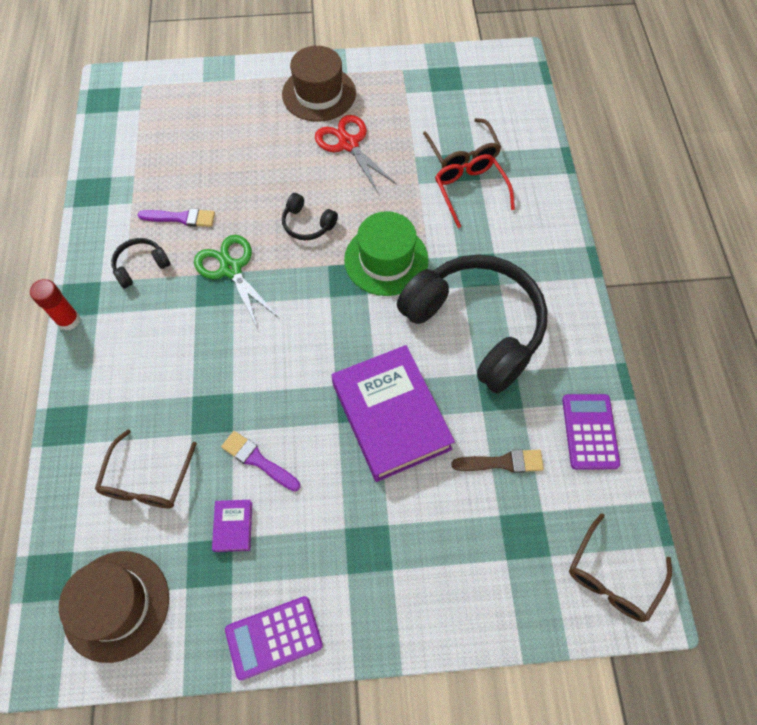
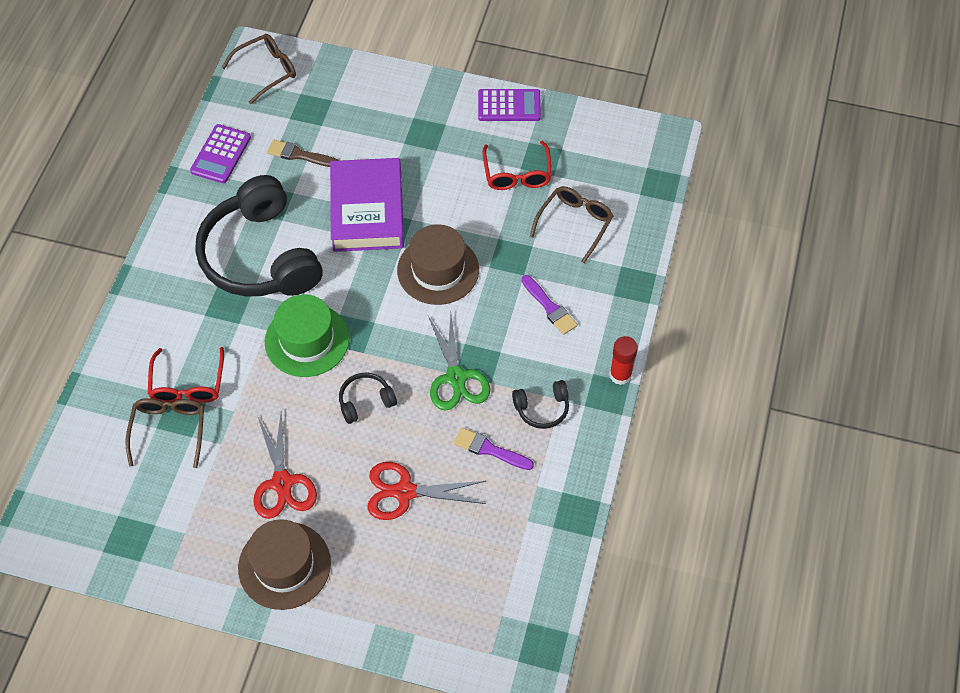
camera: 160 degrees left, 5 degrees down
(116, 605) = (613, 153): brown hat -> brown hat (438, 270)
(233, 526) = (517, 175): purple book -> red glasses
(244, 166) = (405, 492): none -> red scissors
(258, 460) = (484, 211): purple brush -> purple brush (550, 307)
(307, 224) = (365, 401): black headphones -> black headphones turned 75 degrees counterclockwise

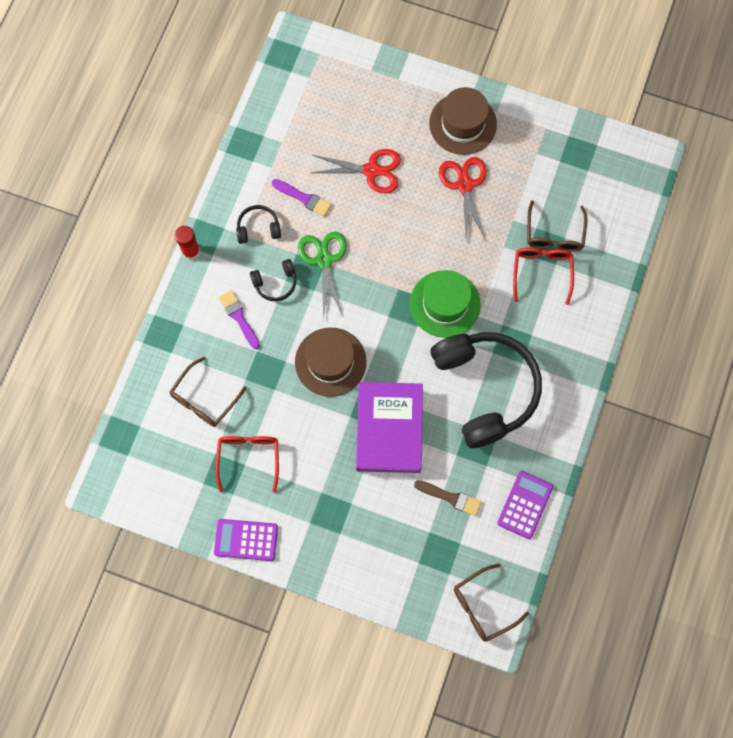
camera: 175 degrees left, 15 degrees up
(365, 401) = (398, 246): black headphones -> black headphones (275, 283)

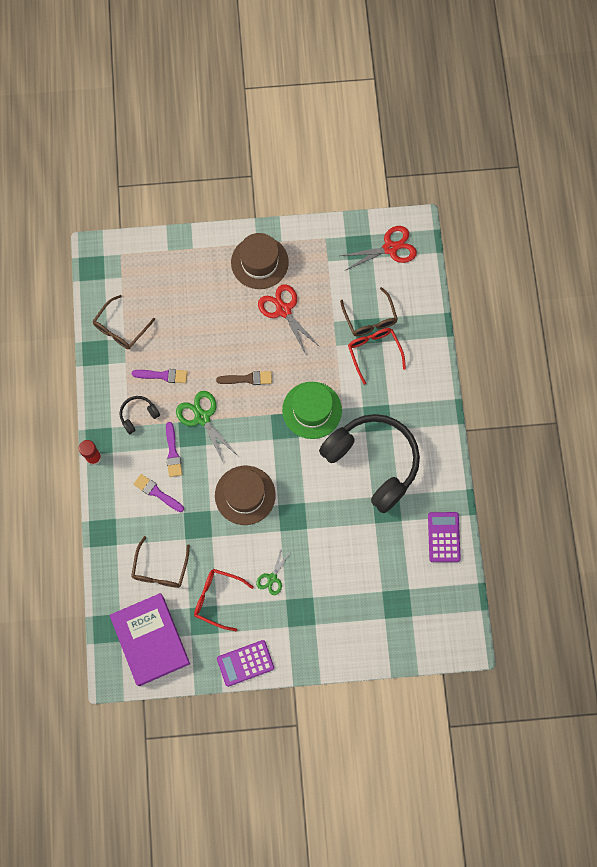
camera: 25 degrees left, 0 degrees up
(249, 457) = (217, 598): red glasses -> red glasses turned 45 degrees counterclockwise
(275, 283) = (173, 453): black headphones -> purple brush
(317, 463) = (272, 578): none -> green scissors
(371, 170) = (206, 330): red scissors -> red scissors (390, 248)
(389, 429) = (315, 526): purple book -> purple book (151, 640)
(451, 497) = (386, 557): brown brush -> brown brush (247, 379)
(482, 606) = (448, 629): brown glasses -> brown glasses (120, 329)

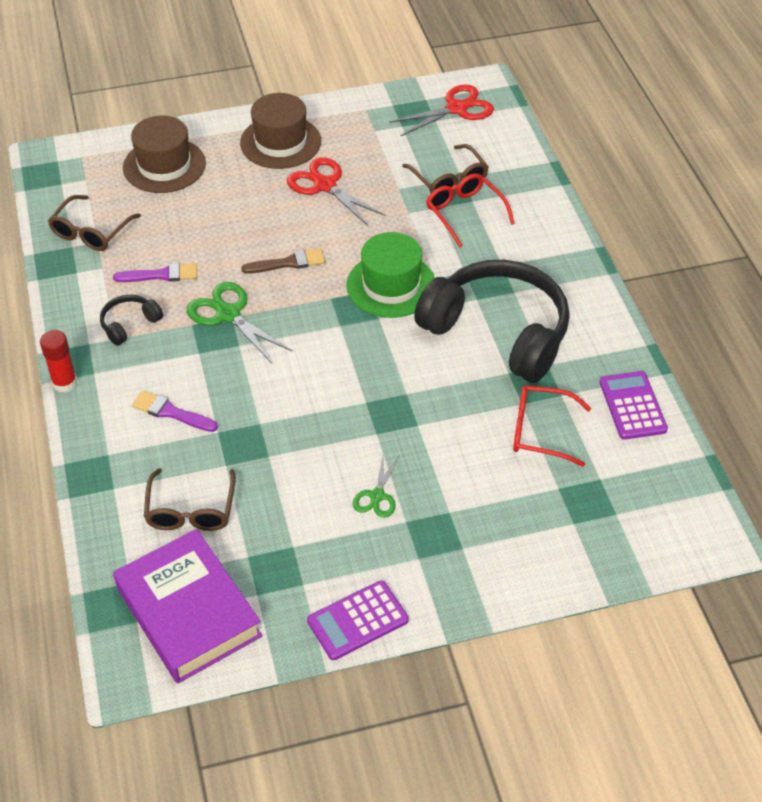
camera: 10 degrees left, 25 degrees down
(173, 453) = (189, 361): purple brush -> none
(217, 598) = (291, 536): red glasses -> red glasses (539, 431)
(245, 495) = (311, 397): brown hat -> brown hat (164, 165)

